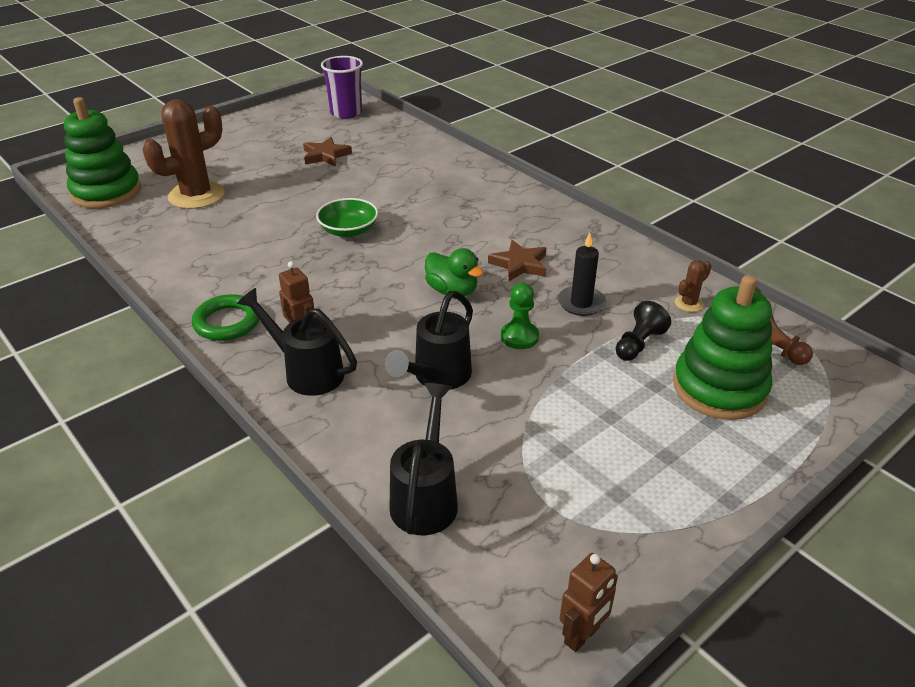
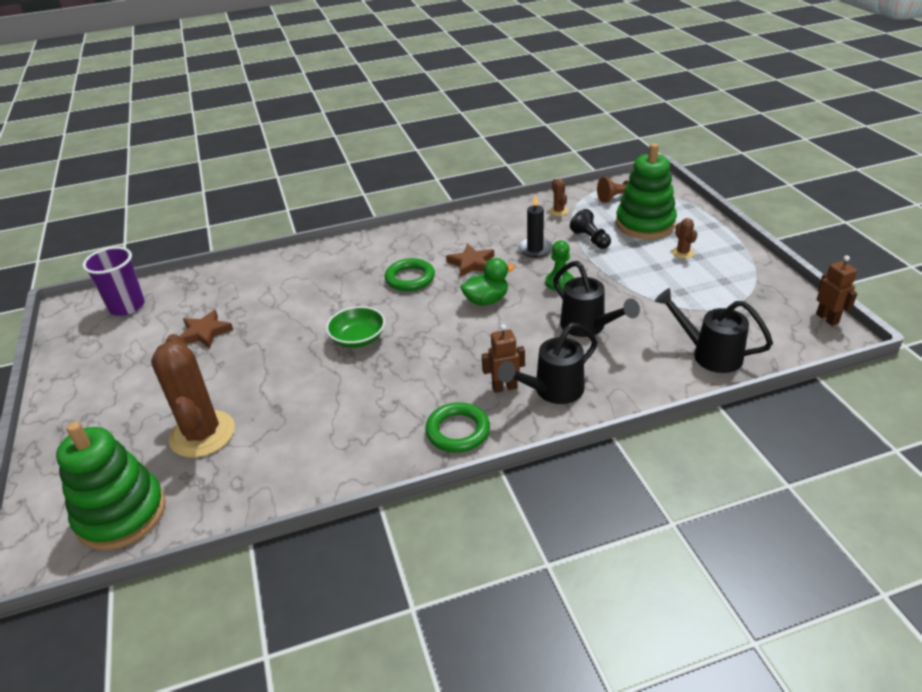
camera: 65 degrees left, 0 degrees up
(466, 233) = (410, 278): none -> green ring
(667, 438) = (682, 253): none -> brown cactus

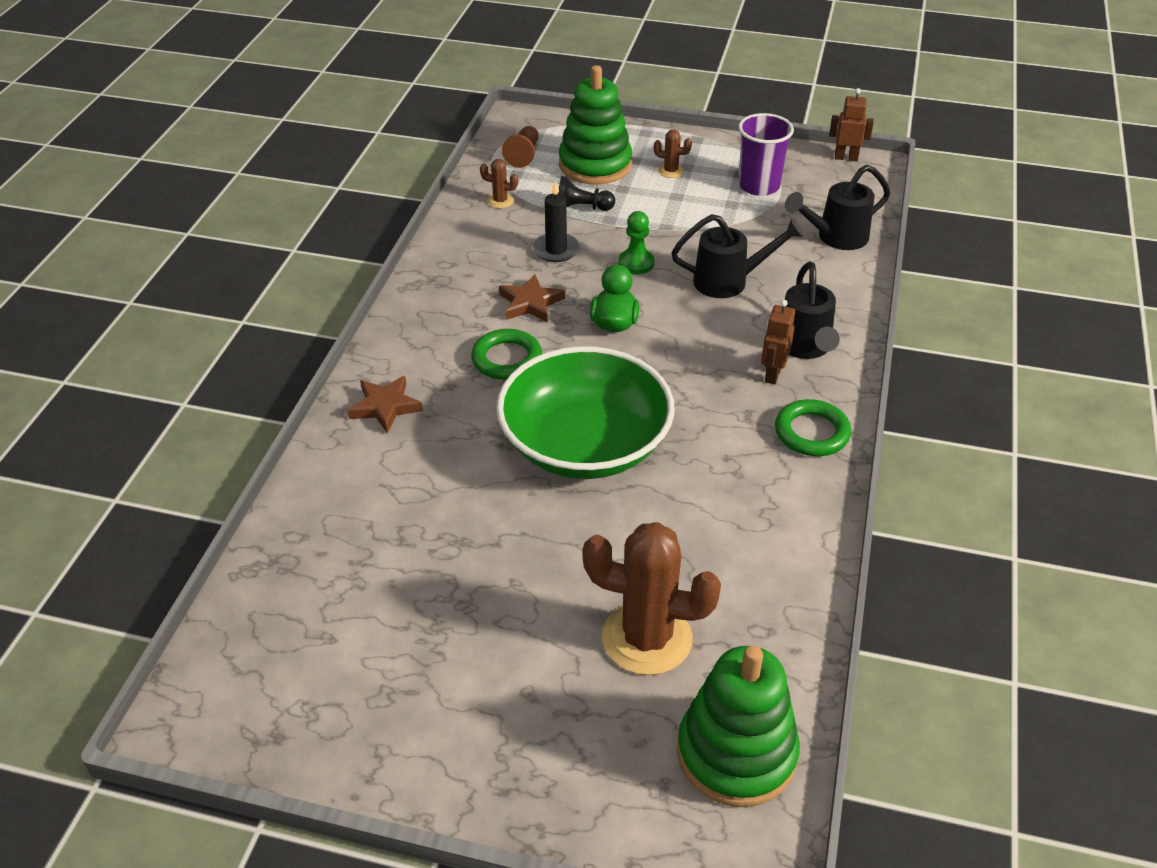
camera: 60 degrees left, 5 degrees up
(127, 306) = (259, 649): purple cup -> purple cup (759, 186)
(205, 332) = (426, 578): brown star -> brown star (385, 407)
(358, 338) = (585, 444): green bowl -> green bowl, size x2.14

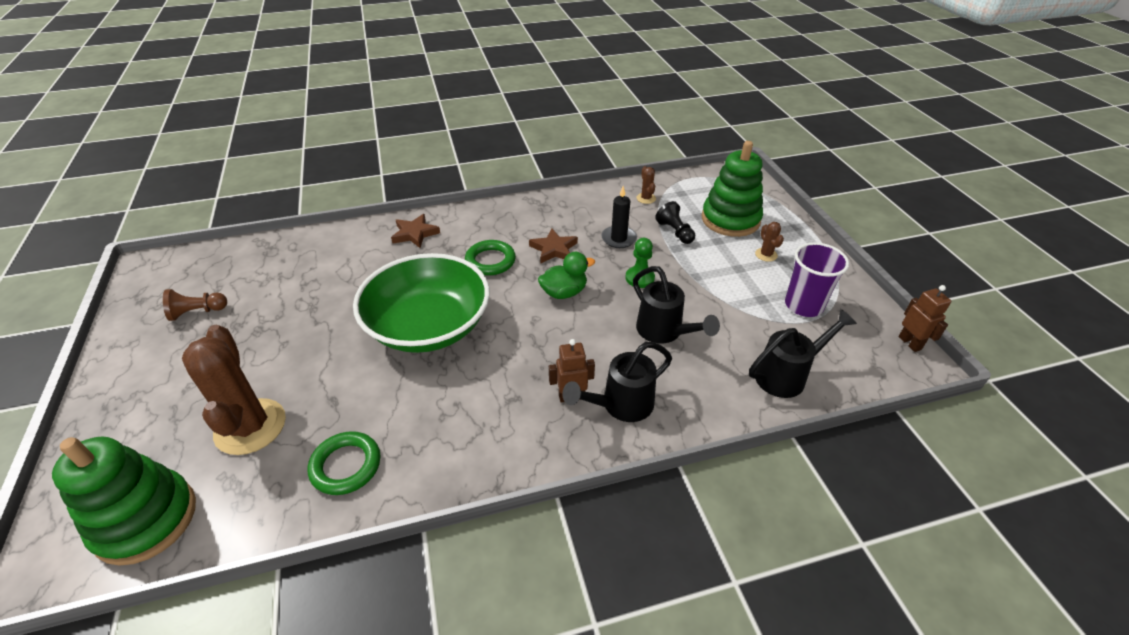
camera: 60 degrees right, 0 degrees up
(523, 155) = (705, 188): brown pawn -> brown pawn (197, 312)
(811, 432) = (517, 446): green ring -> green ring (346, 466)
(836, 237) = (786, 375): black watering can -> black watering can turned 120 degrees clockwise

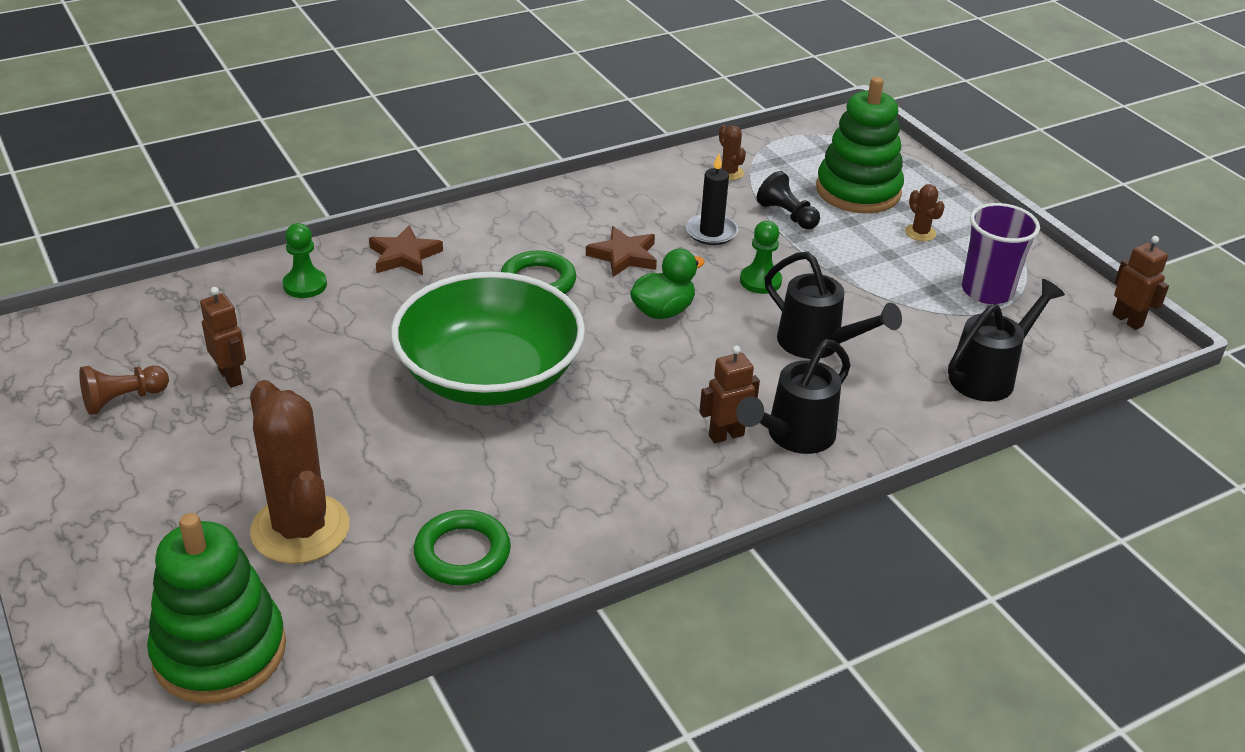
camera: 15 degrees left, 5 degrees down
(269, 305) = (231, 377): none -> brown robot
(345, 247) = (305, 285): none -> green pawn

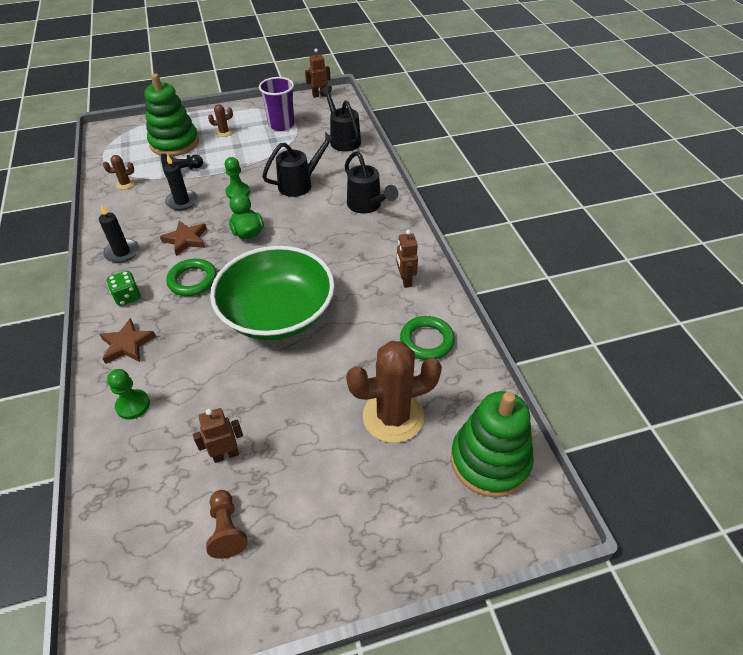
camera: 75 degrees left, 10 degrees up
(490, 235) = (127, 297): none -> green dice
(577, 208) = (122, 252): none -> black candle
(726, 435) = (360, 228): brown robot -> brown robot (405, 280)

